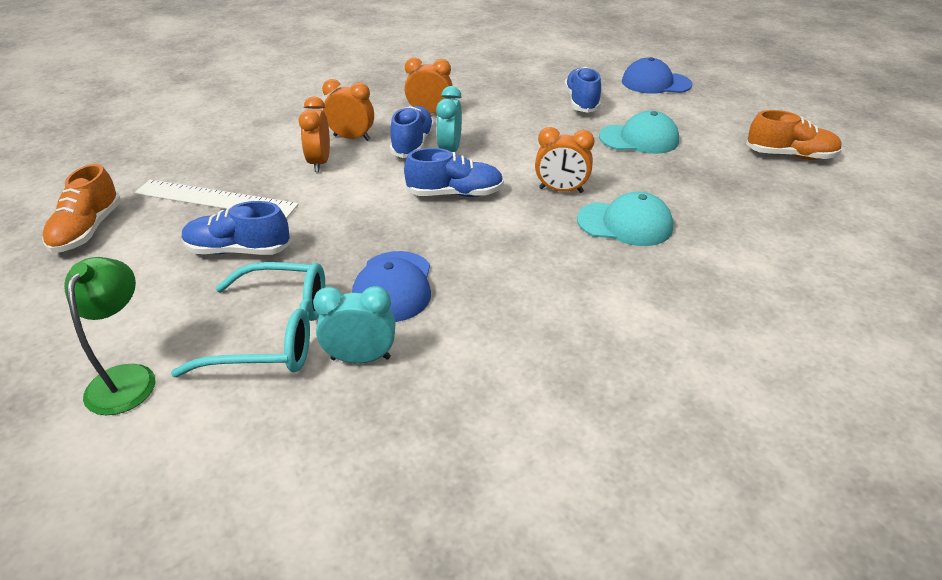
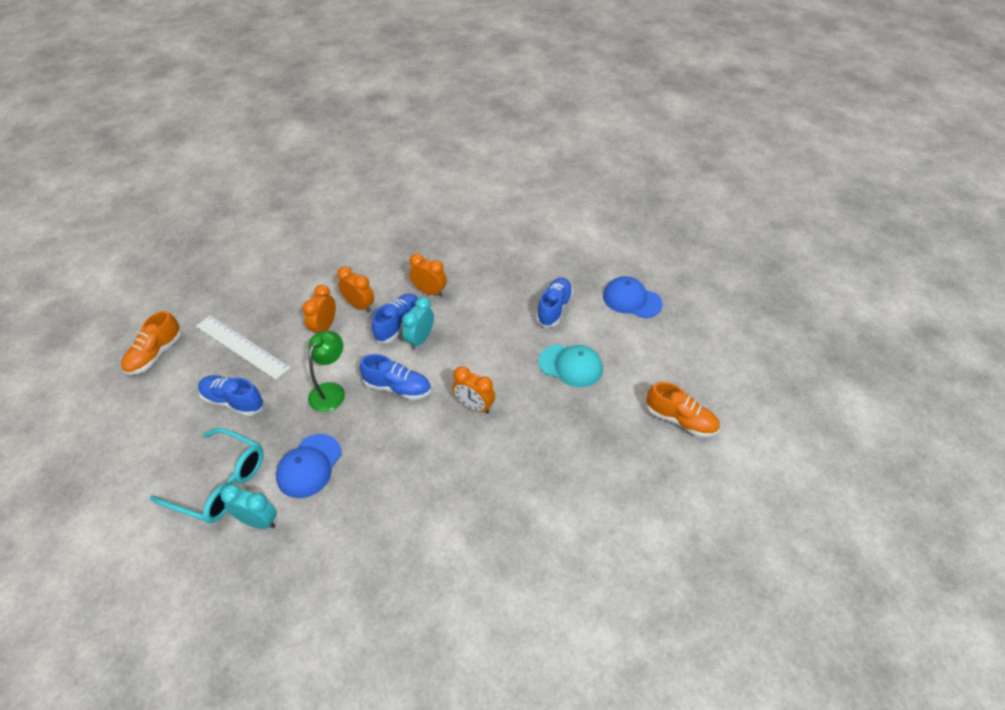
camera: 20 degrees right, 10 degrees up
(127, 378) = (128, 491): green lamp -> green lamp (331, 391)
(625, 224) = (498, 455): turquoise cap -> none

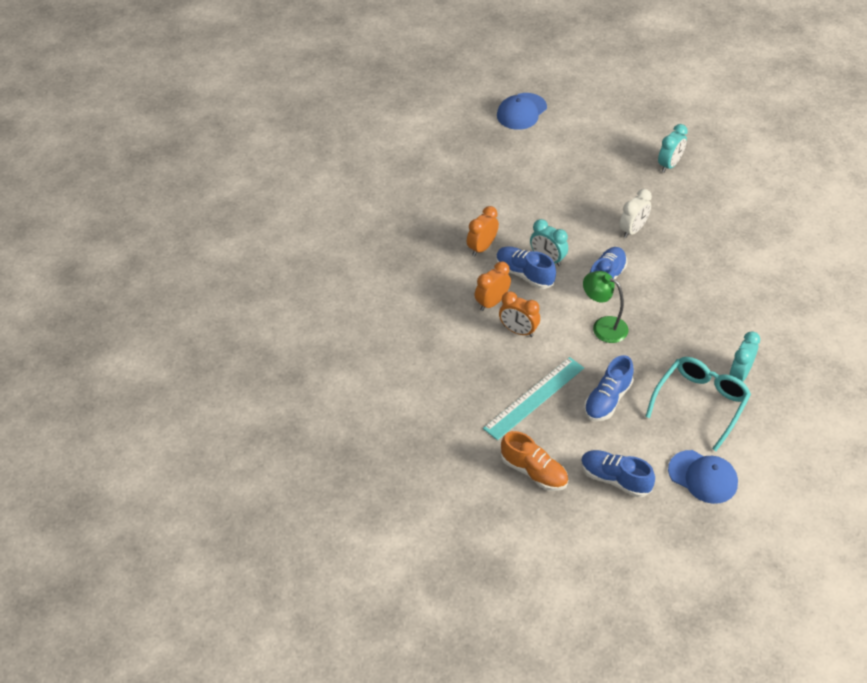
camera: 80 degrees left, 0 degrees up
(242, 346) = (534, 398): white ruler -> turquoise ruler
(309, 466) = (686, 342): blue cap -> blue cap (703, 477)
(474, 406) = (633, 230): orange clock -> white clock
(554, 308) = (523, 163): blue shoe -> blue shoe (615, 479)
(570, 365) = (595, 164): turquoise cap -> none
(590, 434) = (669, 165): none -> turquoise clock
(680, 420) = (660, 113): orange shoe -> none

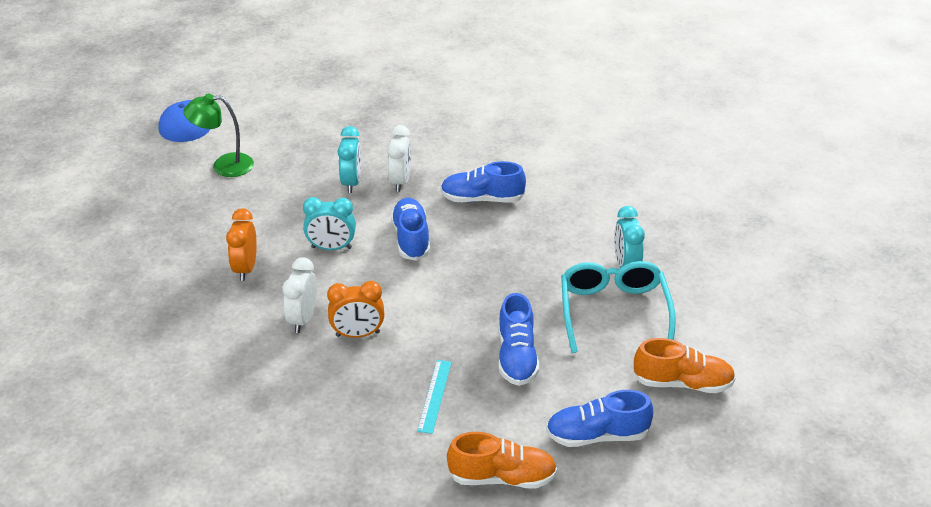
camera: 35 degrees left, 10 degrees down
(491, 302) = (303, 319): orange clock -> white clock
(524, 274) = (317, 273): blue shoe -> blue shoe (482, 199)
(534, 398) = (434, 396): turquoise ruler -> turquoise ruler, size x0.56
(603, 326) = (448, 285): green lamp -> green lamp (224, 166)
(669, 165) = (387, 109): turquoise clock -> turquoise clock (351, 183)
(703, 477) = (682, 383): blue cap -> orange shoe

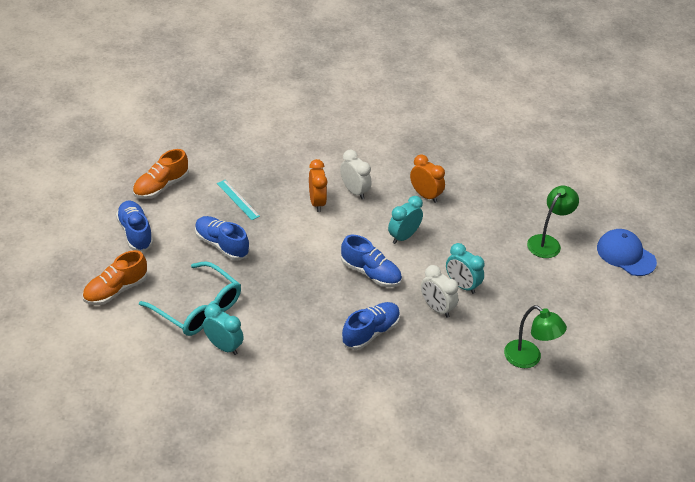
camera: 130 degrees right, 5 degrees up
(358, 334) = (317, 202): orange clock -> orange clock turned 135 degrees clockwise
(390, 114) = (529, 359): none -> green lamp
(597, 435) = (135, 233): blue shoe -> blue shoe turned 60 degrees counterclockwise

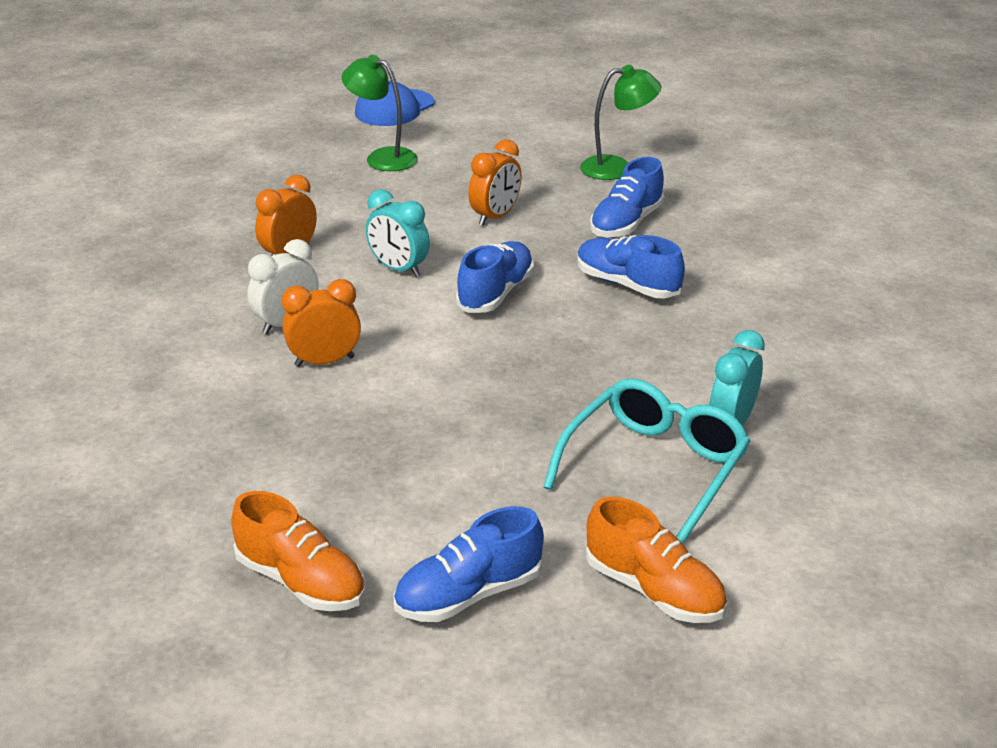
camera: 95 degrees left, 10 degrees down
(221, 245) = (473, 462): blue shoe -> blue shoe (626, 223)
(238, 199) = (331, 459): turquoise ruler -> none
(436, 308) = (551, 234): white clock -> none
(462, 285) = (495, 217): turquoise clock -> orange clock
(529, 359) = (617, 167): green lamp -> green lamp turned 45 degrees clockwise

